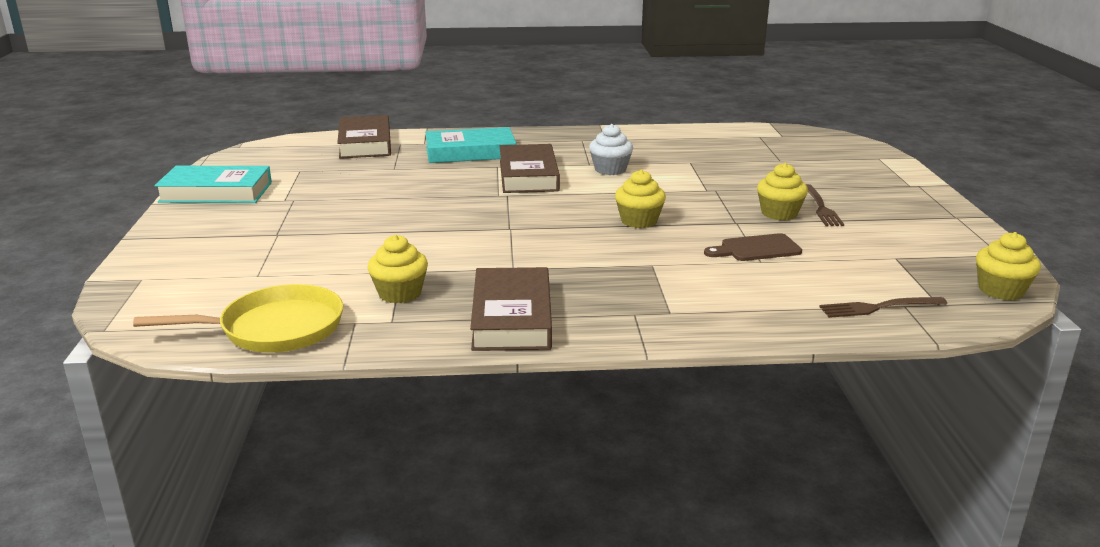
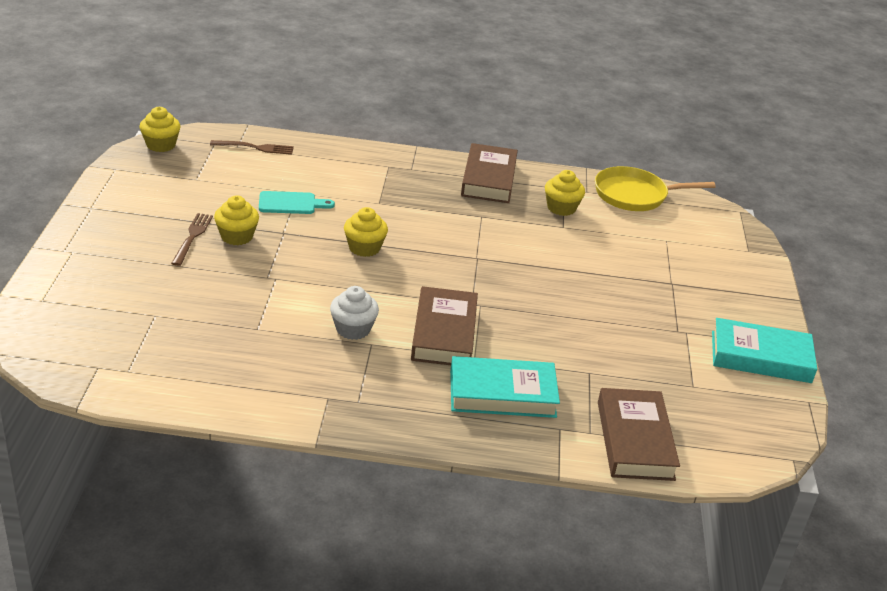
camera: 175 degrees left, 10 degrees up
(756, 249) = (291, 203): brown cutting board -> turquoise cutting board

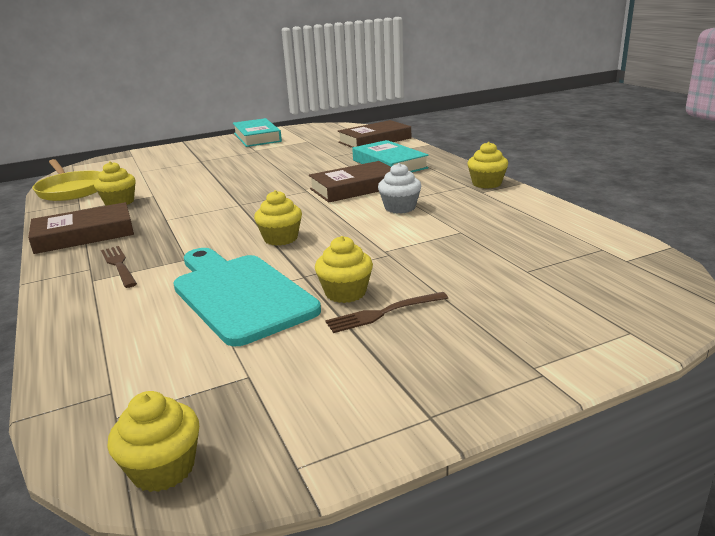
camera: 115 degrees left, 10 degrees down
(255, 147) = (104, 376): brown fork -> brown fork (119, 265)
(291, 203) = (239, 294): turquoise cutting board -> turquoise cutting board, size x2.05
(346, 416) = (486, 184): none -> yellow cupcake

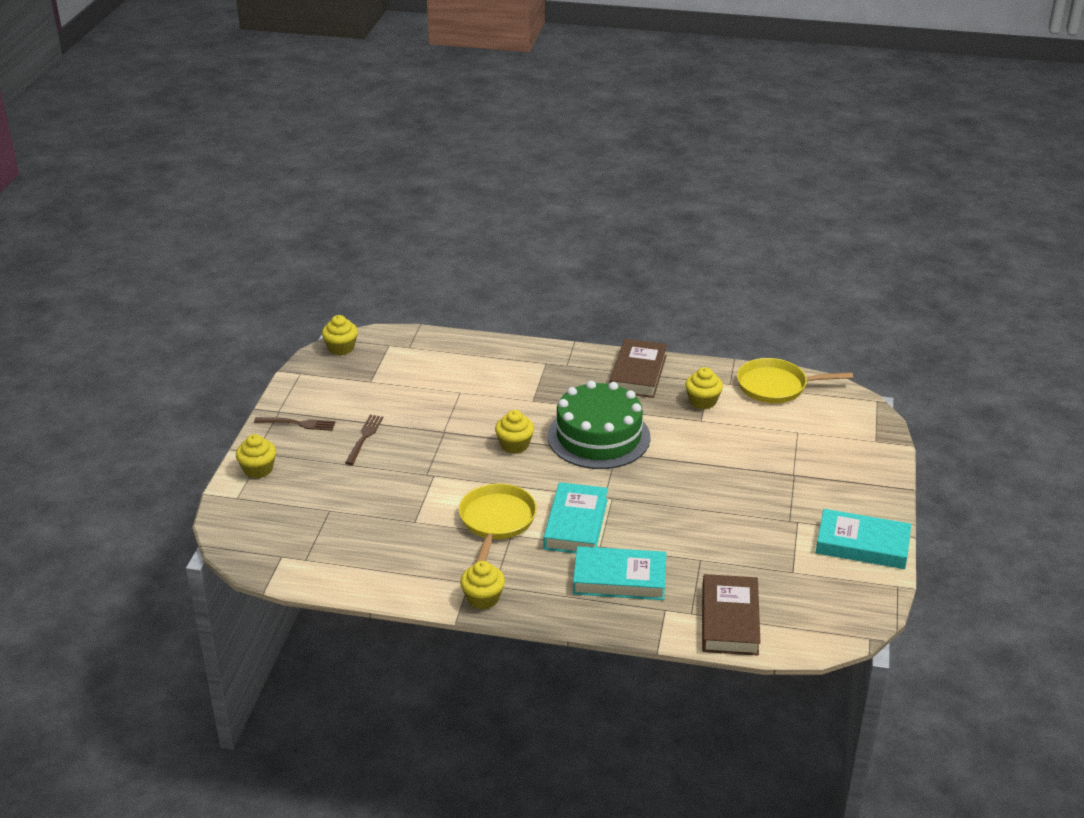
camera: 125 degrees right, 10 degrees up
(119, 265) = (557, 375): brown fork -> brown fork (298, 424)
(222, 216) = (598, 437): none -> green cake
(239, 294) = (453, 403): turquoise cutting board -> none
(345, 293) = (403, 436): yellow cupcake -> yellow cupcake (258, 469)
(355, 188) = (576, 524): brown book -> turquoise book
(400, 208) = (496, 521): white cupcake -> yellow pan

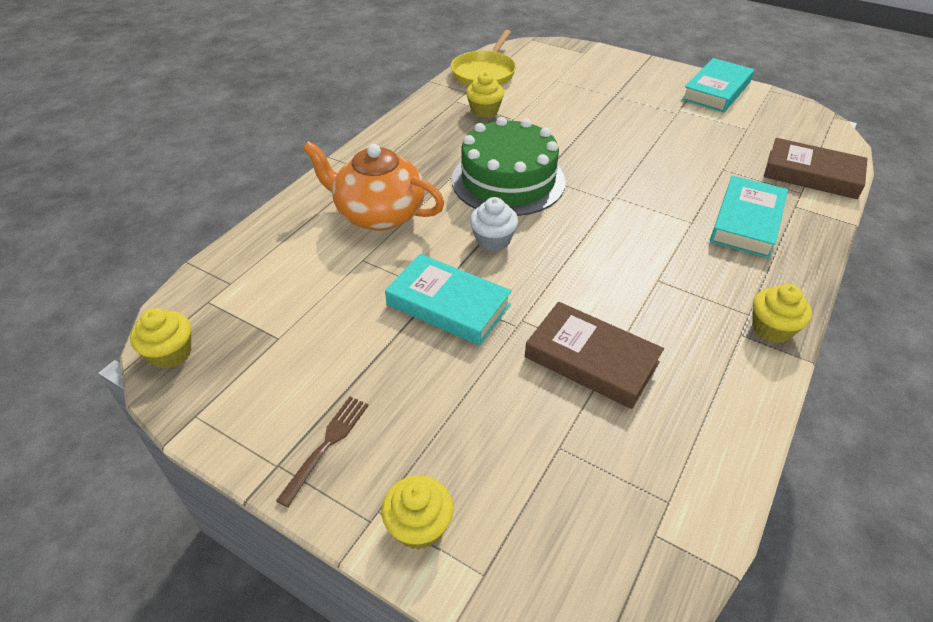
camera: 70 degrees left, 10 degrees up
(364, 438) = (406, 372): brown fork -> none
(496, 521) = (630, 286): yellow pan -> none
(514, 445) = (493, 240): yellow cupcake -> white cupcake
(515, 385) = (378, 214): none -> orange teapot
(576, 524) = (651, 229): turquoise book -> turquoise book (448, 305)
(638, 373) = (415, 133): brown book -> brown book (591, 360)

